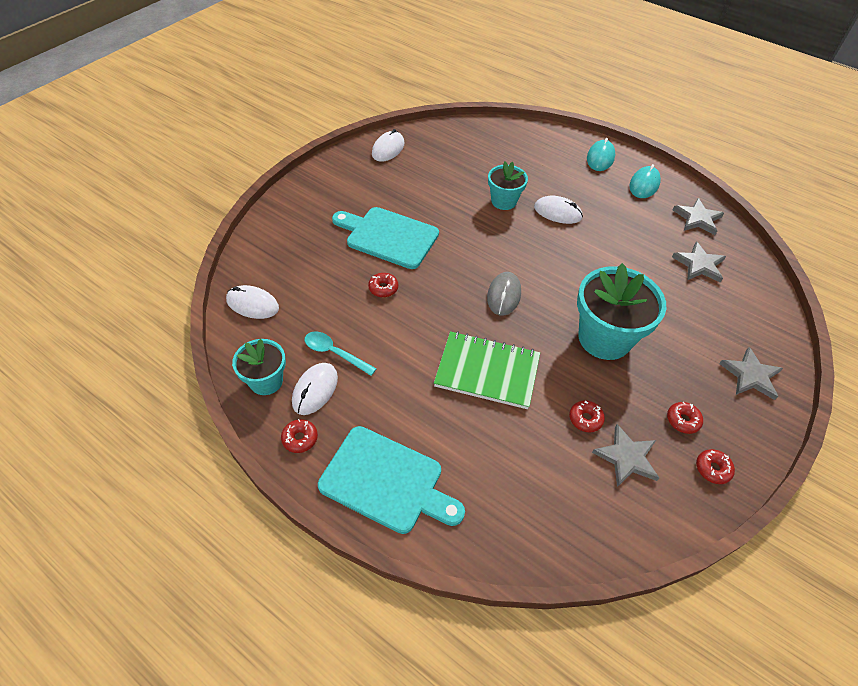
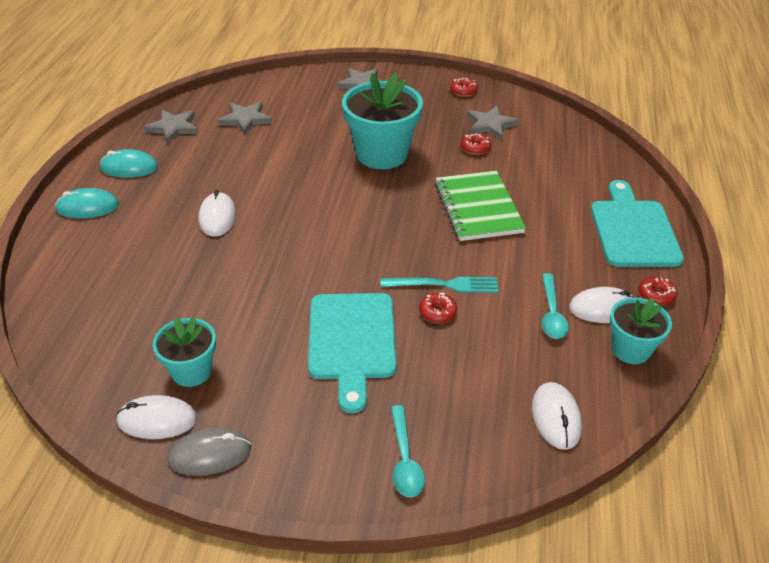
camera: 115 degrees left, 10 degrees down
(285, 226) = (405, 460): none -> turquoise spoon
(408, 305) = (445, 284): none -> turquoise fork
(503, 201) = (221, 263): turquoise flower pot -> turquoise flower pot (191, 371)
(504, 295) = (377, 222): grey mouse -> grey mouse (210, 454)
(683, 420) = (433, 107): red donut -> none

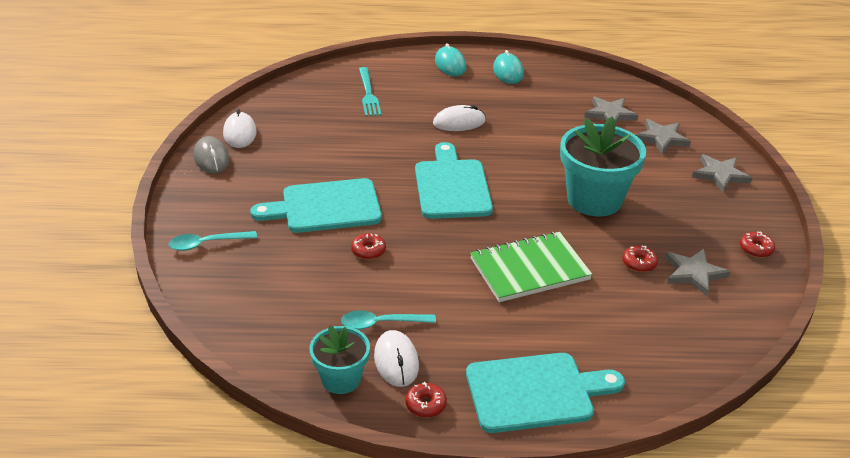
camera: 80 degrees right, 5 degrees down
(173, 128) = (575, 81): grey star -> grey star (661, 138)
(191, 371) = (285, 139): turquoise flower pot -> none
(337, 238) = (452, 186): none -> turquoise cutting board
(445, 284) = (406, 253): turquoise fork -> turquoise fork (368, 94)
(556, 417) = (251, 325): white mouse -> none

